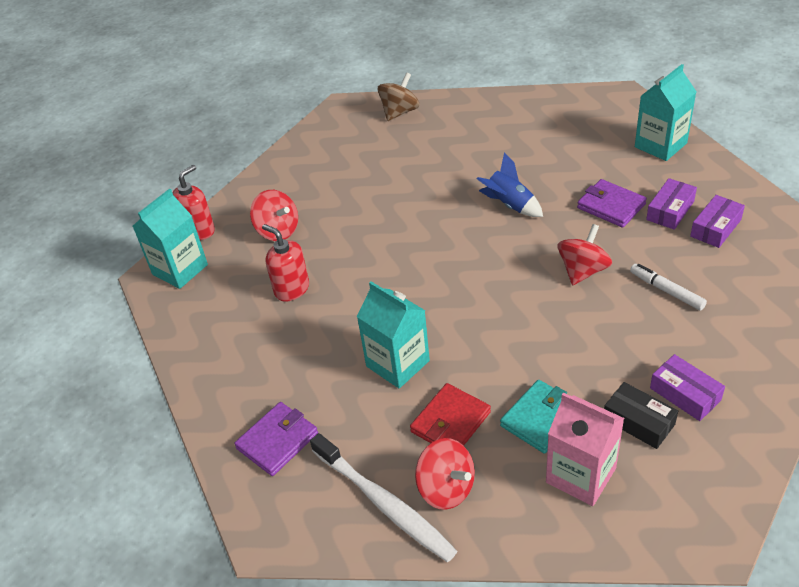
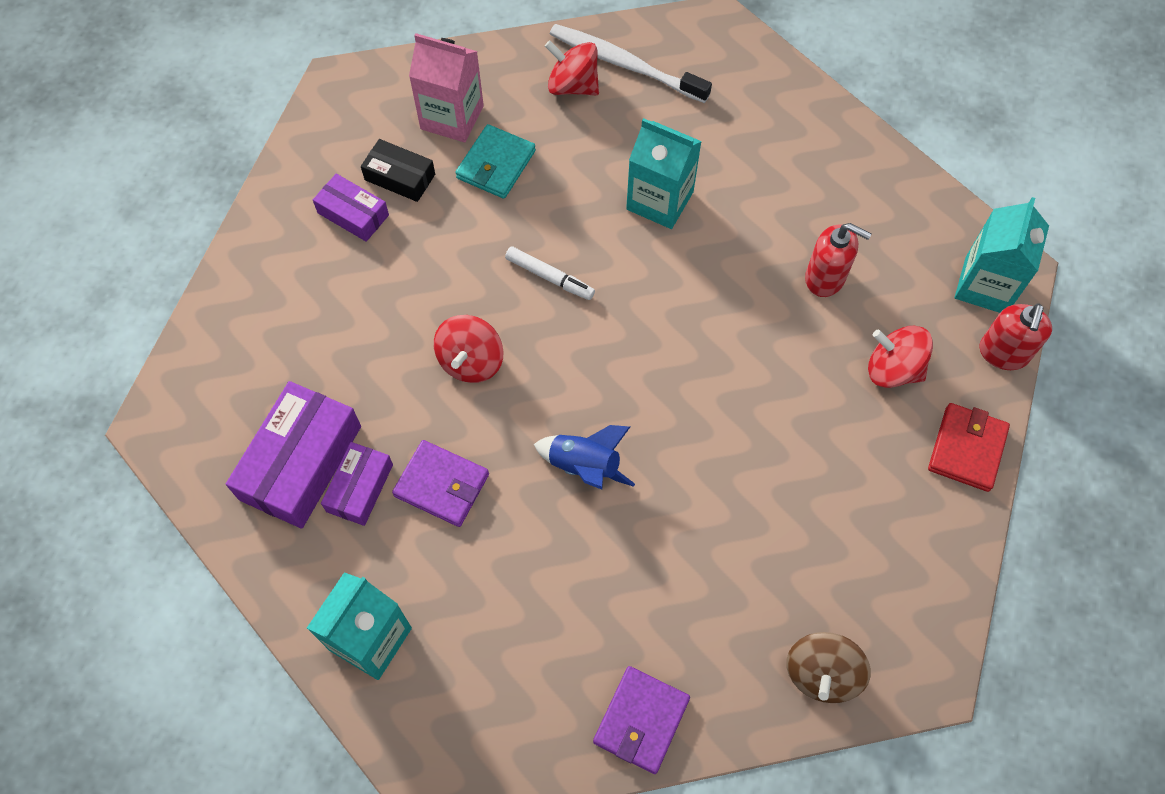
camera: 160 degrees right, 20 degrees up
(277, 441) = (749, 101): purple wallet -> purple wallet (641, 720)
(450, 422) = (585, 146): red wallet -> red wallet (967, 449)
(666, 291) = (368, 345): white marker -> white marker (550, 277)
(715, 228) = (300, 462): purple box -> purple box, size x1.75

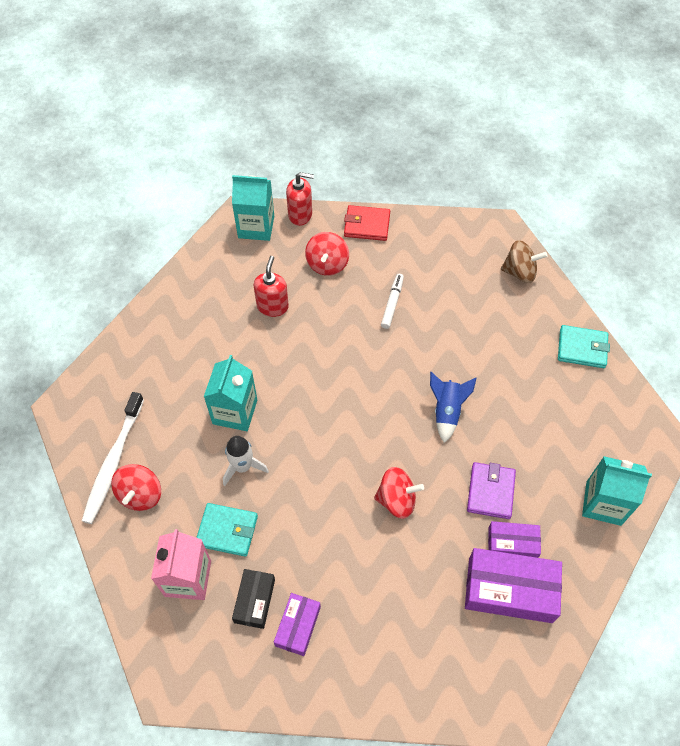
camera: 105 degrees left, 5 degrees down
(550, 277) = (316, 467): white marker -> white marker (392, 303)
(576, 195) = (243, 467): none -> white rocket
(641, 720) = (582, 348): purple wallet -> turquoise wallet

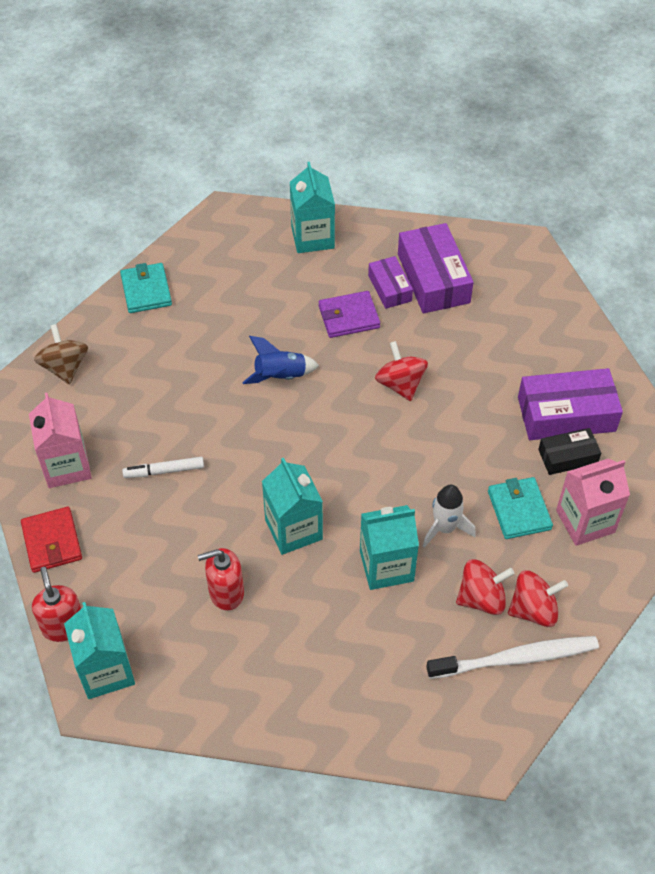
camera: 115 degrees left, 5 degrees down
(297, 626) = (566, 414): purple box -> purple box, size x1.75
(299, 365) = (293, 529): none -> turquoise carton
(327, 264) = (134, 560): red spinning top -> red spinning top (481, 598)
(425, 249) = (67, 466): none -> pink carton

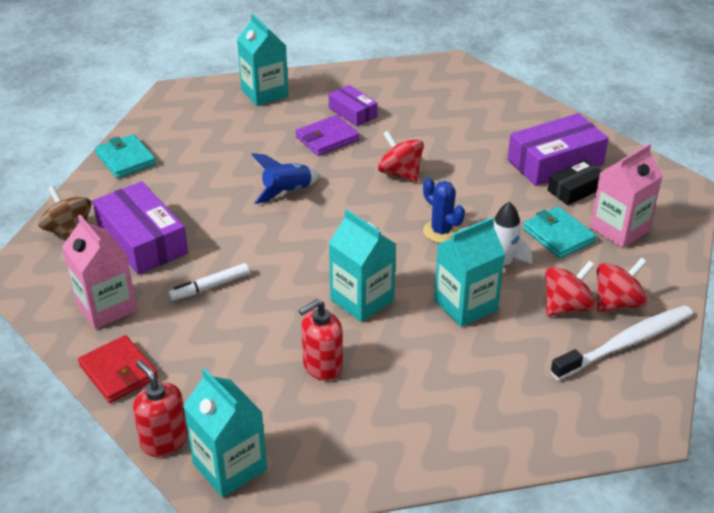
camera: 20 degrees left, 15 degrees down
(406, 470) = (441, 231): none -> blue cactus
(433, 278) = (387, 99): purple box -> purple box (142, 240)

